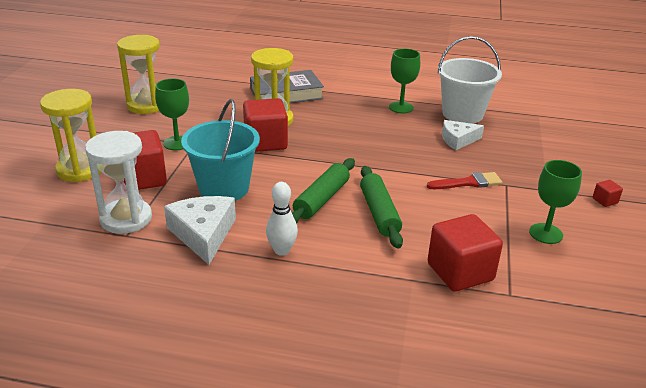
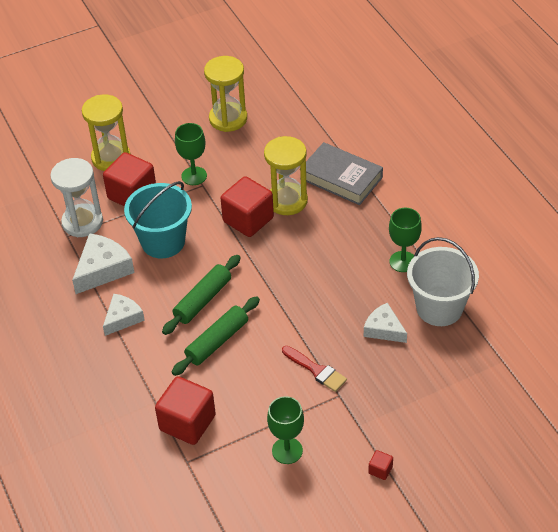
camera: 55 degrees right, 15 degrees up
(282, 250) = (123, 318): white bowling pin -> white cheese
(321, 199) = (202, 300): green rolling pin -> green rolling pin turned 45 degrees counterclockwise

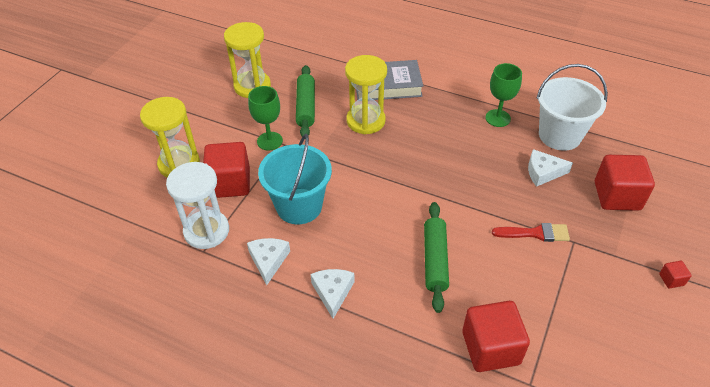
camera: 40 degrees left, 0 degrees up
(103, 269) = (268, 260): white cheese -> white cheese, size x0.66
(202, 300) = (385, 233): green rolling pin -> green rolling pin (305, 107)
(248, 220) = (351, 150): red cube -> red cube (617, 196)
(287, 450) = (592, 314): green goblet -> none

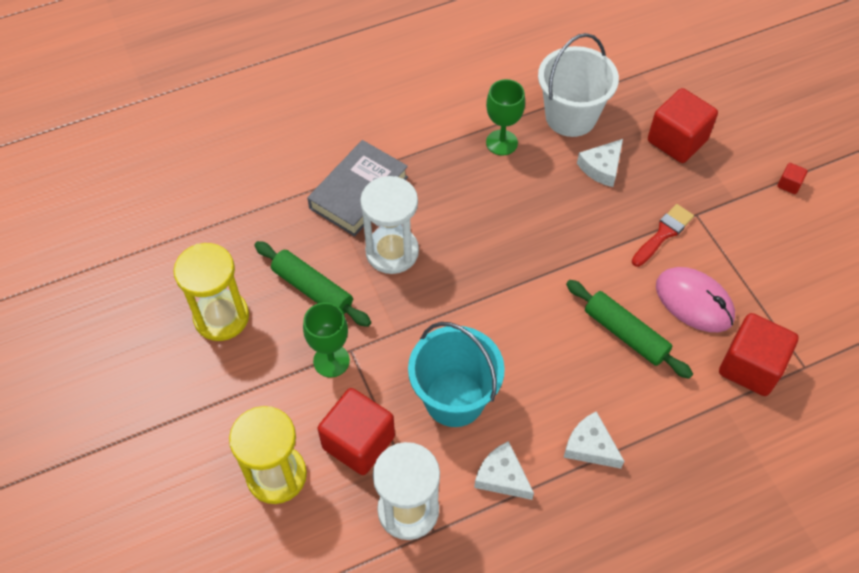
camera: 50 degrees left, 10 degrees up
(365, 121) = (392, 252): yellow hourglass -> white hourglass
(503, 282) = (694, 302): none -> pink mouse

